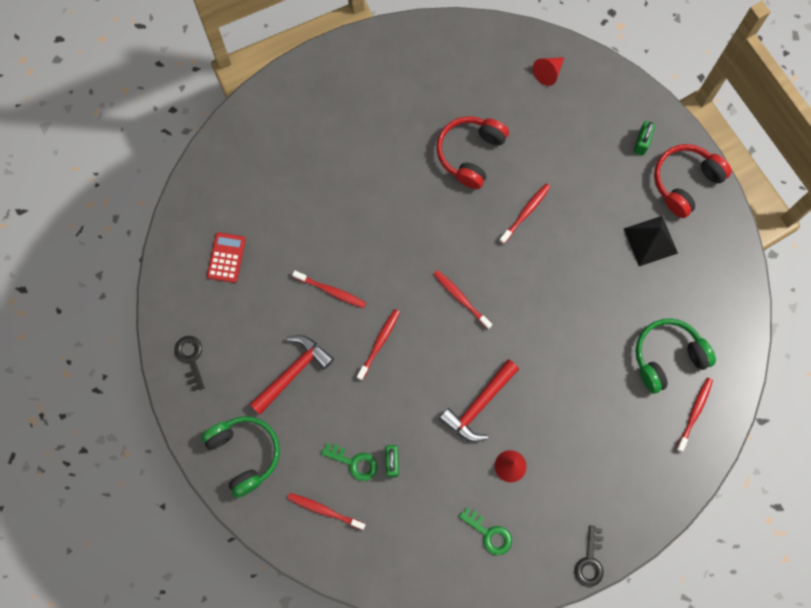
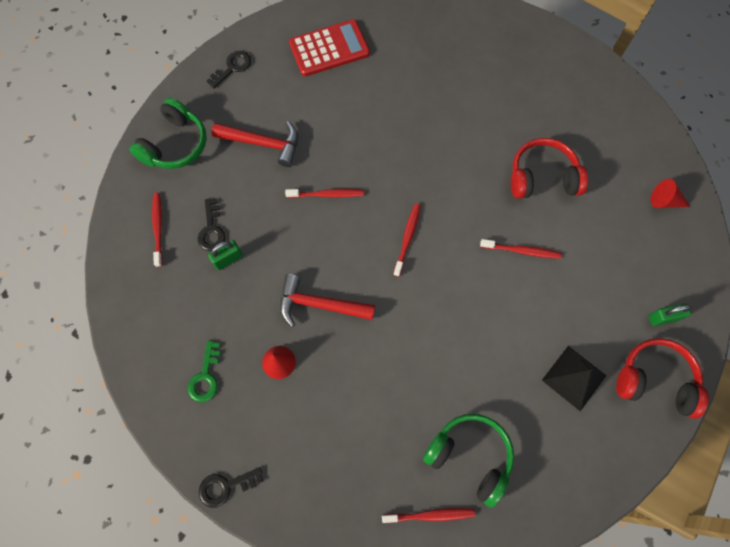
camera: 60 degrees right, 5 degrees down
(226, 257) = (329, 49): red calculator -> red calculator, size x1.63
(331, 291) = (349, 135): red toothbrush -> none
(354, 462) = (211, 229): green key -> black key

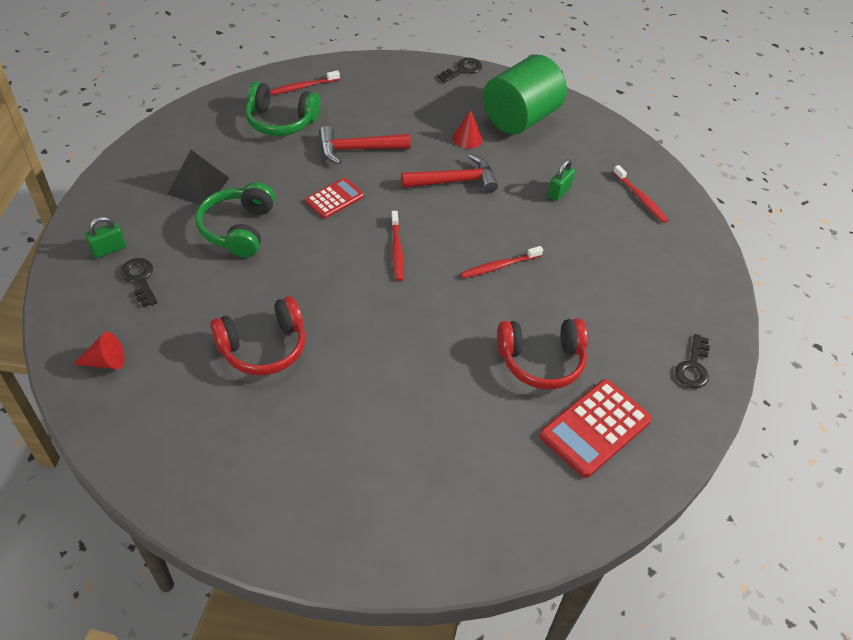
camera: 155 degrees right, 20 degrees down
(175, 144) = (686, 269): green headphones -> green headphones (239, 229)
(205, 376) = (520, 118): green key -> green cylinder
(211, 229) = (591, 209): black key -> black key (140, 279)
(263, 143) = (597, 295): red hammer -> red hammer (357, 149)
(444, 317) = (334, 199): none -> red calculator
(522, 251) = (271, 269): red toothbrush -> none
(655, 380) = (117, 201): red headphones -> red headphones (541, 360)

